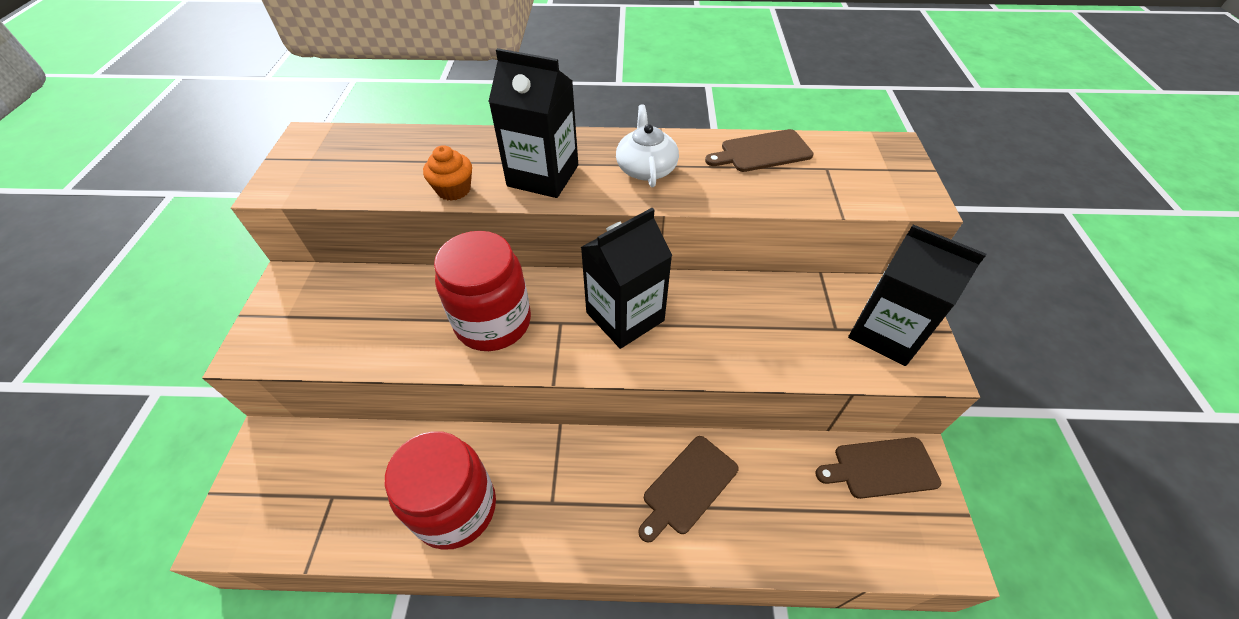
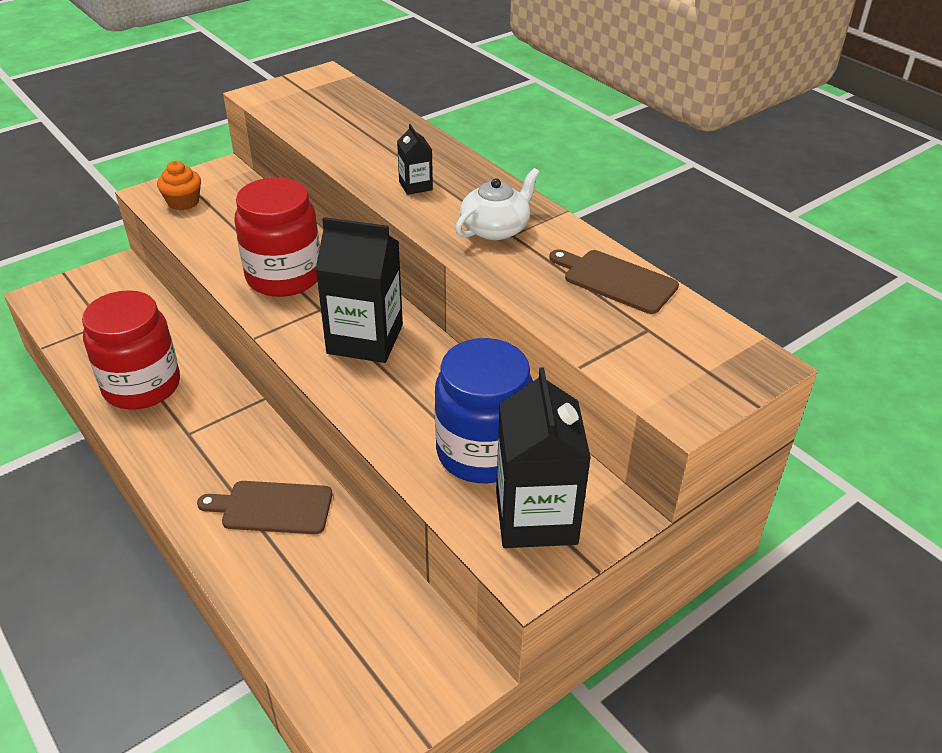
camera: 50 degrees right, 10 degrees down
(454, 190) = (346, 158): orange cupcake -> orange cupcake (183, 202)
(543, 175) = (415, 186): black carton -> black carton, size x0.47
(804, 322) = (483, 452): none -> blue jar
(881, 468) = (421, 644): brown cutting board -> none

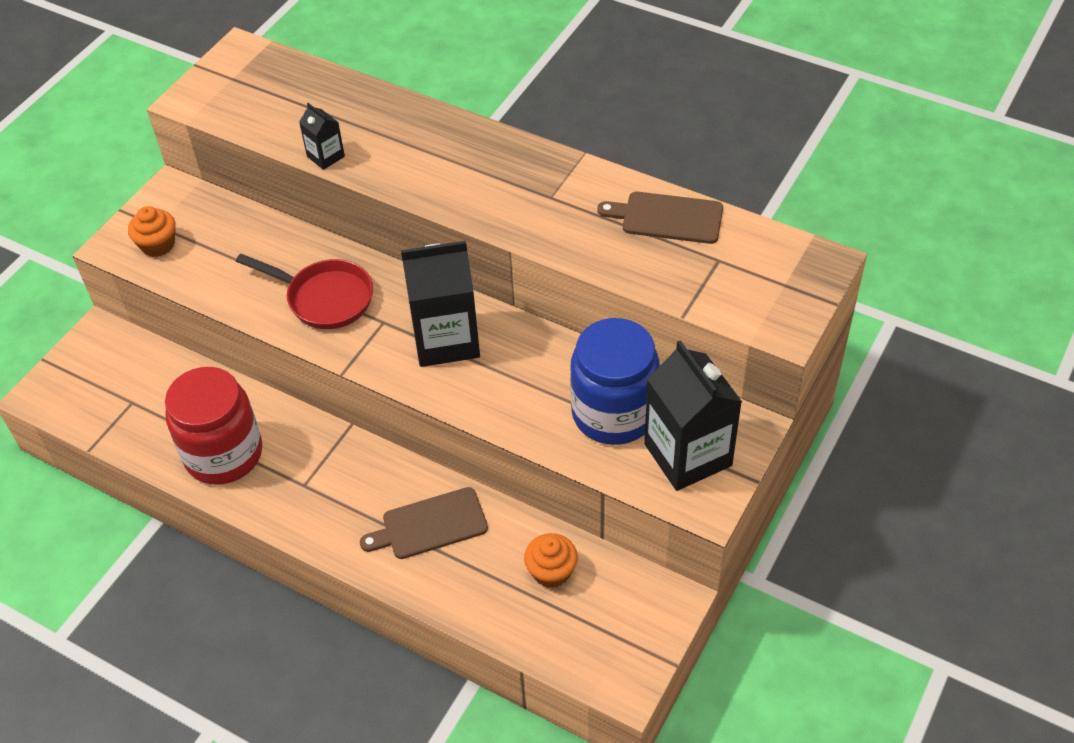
camera: 20 degrees left, 10 degrees up
(284, 277) = (324, 298): red jar -> red pan
(358, 594) = (551, 571): none -> orange cupcake
(415, 186) = (428, 169): black carton -> black carton (325, 156)
(496, 228) = (532, 195): white teapot -> none

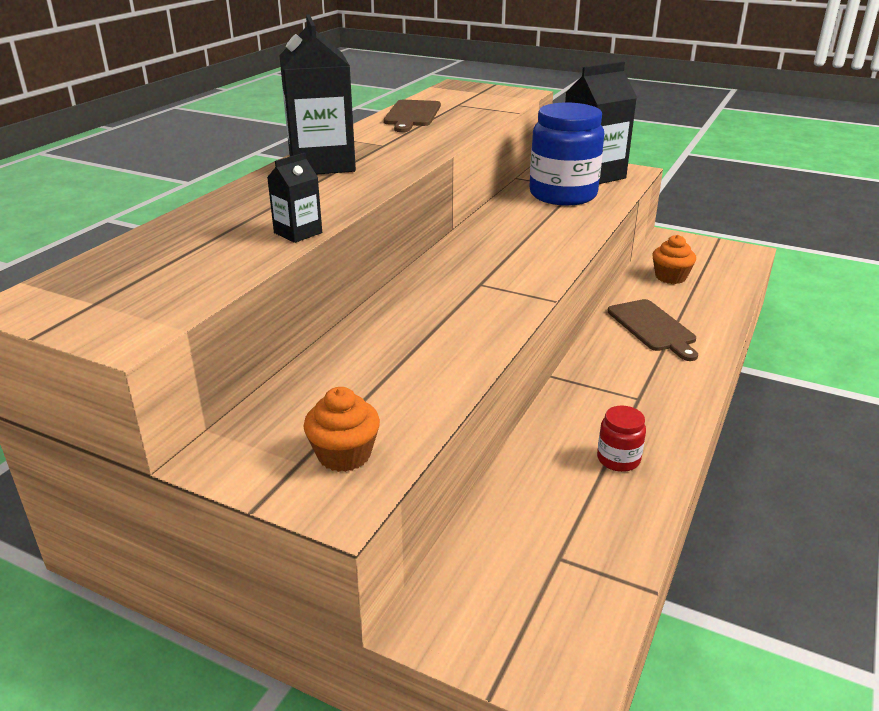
camera: 95 degrees left, 20 degrees down
(224, 454) = (618, 459): red jar -> red jar, size x0.44
(324, 298) = (448, 317): red pan -> none
(446, 339) = (498, 254): black carton -> black carton (322, 164)

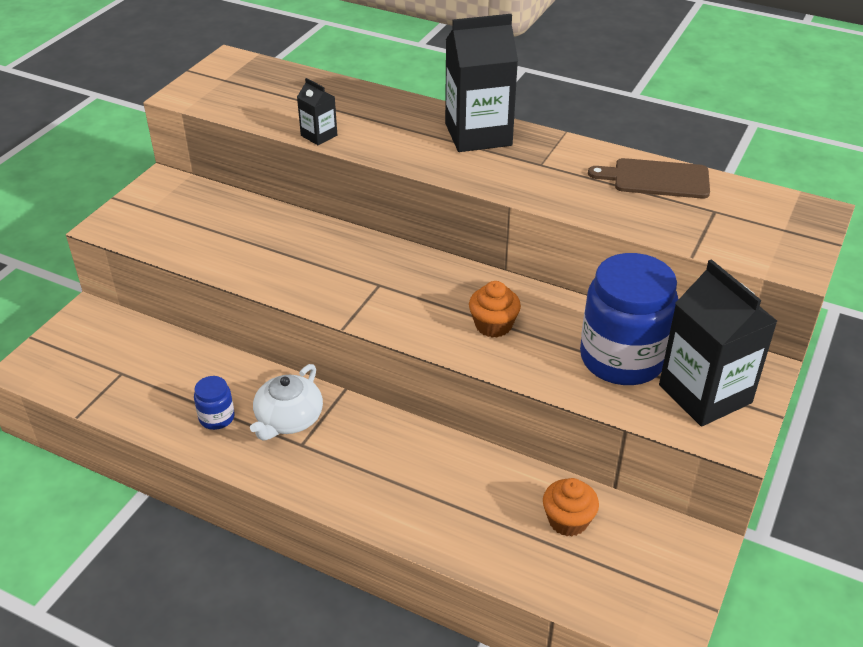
camera: 90 degrees right, 10 degrees up
(344, 455) = (151, 224): orange cupcake -> orange cupcake (493, 325)
(605, 408) = (288, 419): none -> white teapot
(618, 459) = (217, 417): red jar -> blue jar
(653, 327) = (435, 479): brown cutting board -> none

